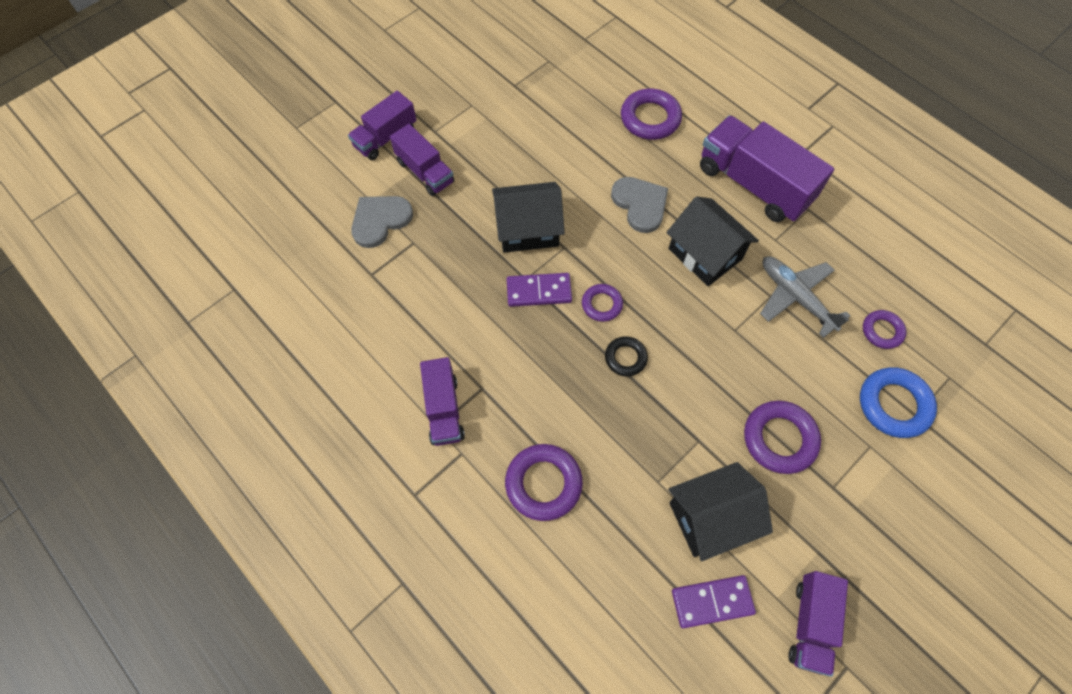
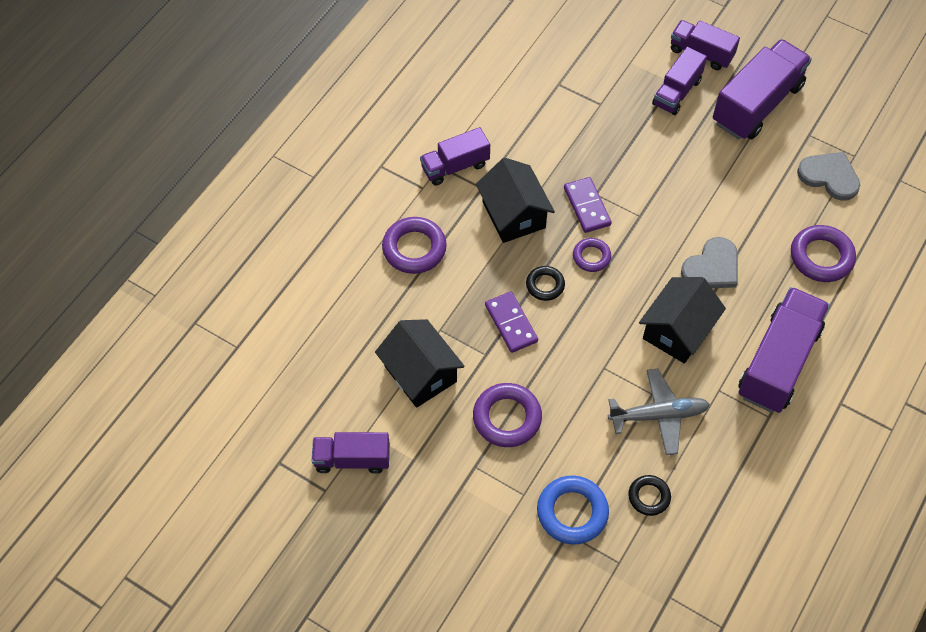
camera: 75 degrees right, 5 degrees down
(380, 220) = (613, 75): grey heart -> grey heart (829, 176)
(465, 113) = (757, 104): none -> purple truck
(528, 229) = (647, 184): black house -> black house (513, 215)
(712, 601) = (352, 384): purple domino -> purple domino (511, 323)
(795, 297) = (659, 415): grey plane -> grey plane turned 45 degrees clockwise
(882, 331) = (649, 497): purple ring -> black ring

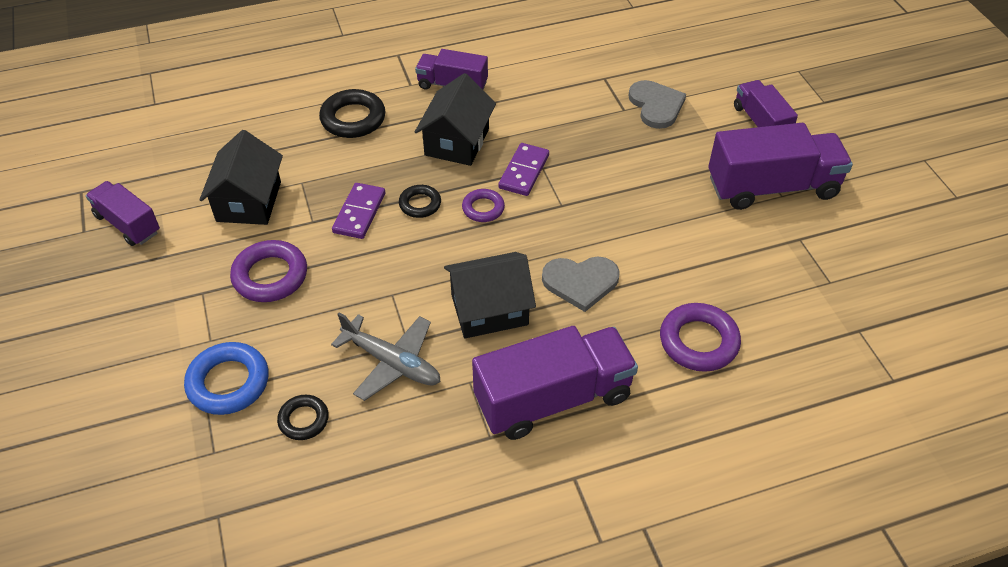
camera: 40 degrees right, 10 degrees down
(414, 249) = (353, 119): purple ring -> black ring
(677, 92) = (704, 138): purple truck -> none
(829, 176) = (783, 283): grey heart -> grey heart (656, 105)

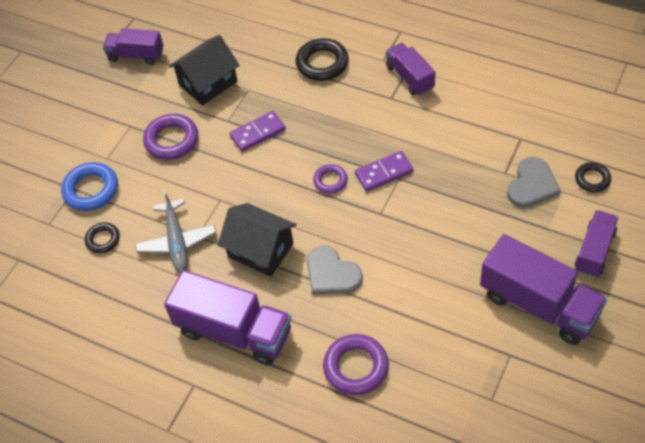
camera: 50 degrees right, 5 degrees up
(128, 224) = (136, 55): purple truck -> purple truck turned 75 degrees counterclockwise
(420, 204) = (297, 151): black ring -> black ring (592, 179)
(457, 142) = (366, 122): black house -> none

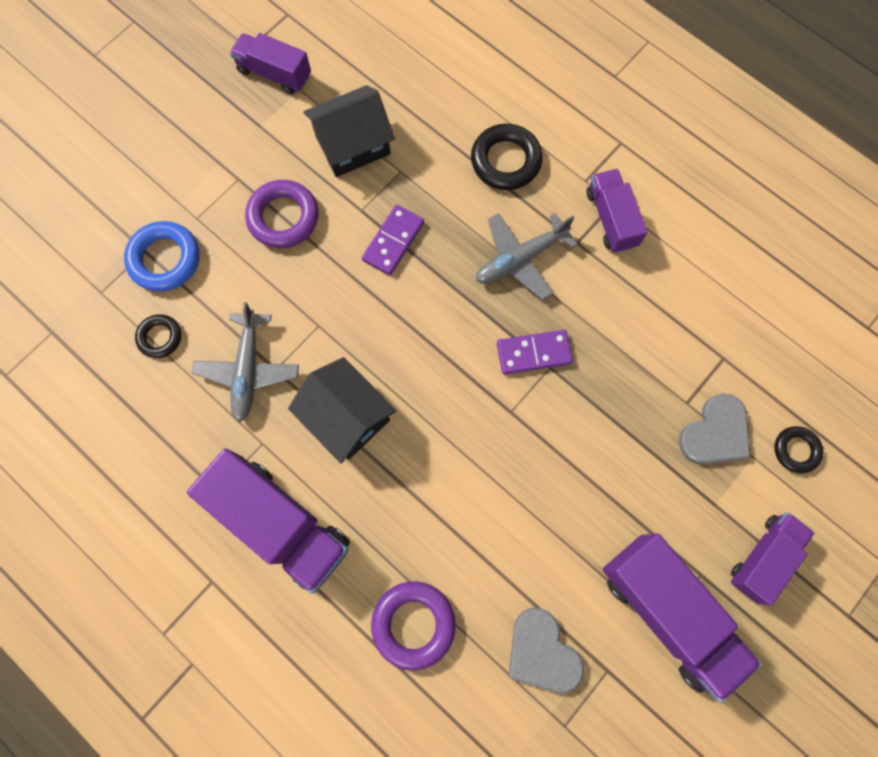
camera: 10 degrees right, 20 degrees up
(258, 133) = (393, 241): purple domino -> purple domino turned 45 degrees counterclockwise
(330, 181) = (463, 343): purple ring -> none
(331, 274) = (424, 480): grey heart -> grey heart (542, 652)
(353, 119) = (520, 259): none -> grey plane

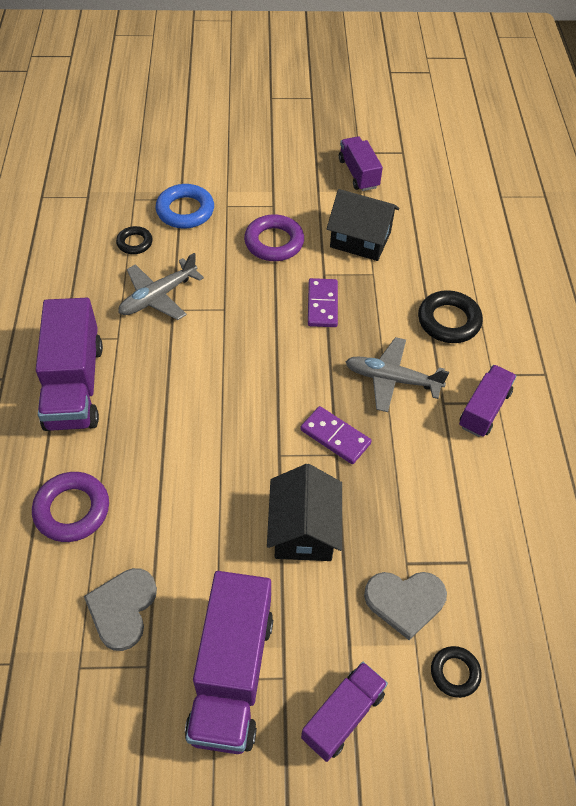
camera: 45 degrees right, 20 degrees down
(347, 417) = (179, 367): black house -> black house (303, 530)
(393, 241) = (322, 305): purple domino -> purple domino turned 75 degrees counterclockwise
(763, 557) = (343, 715): purple truck -> purple truck turned 45 degrees counterclockwise

